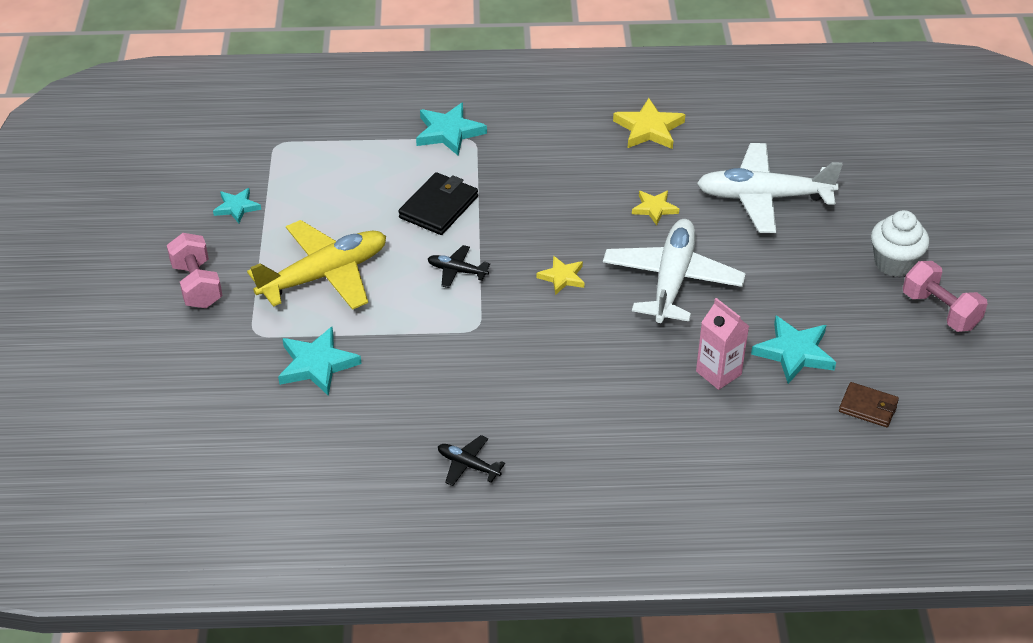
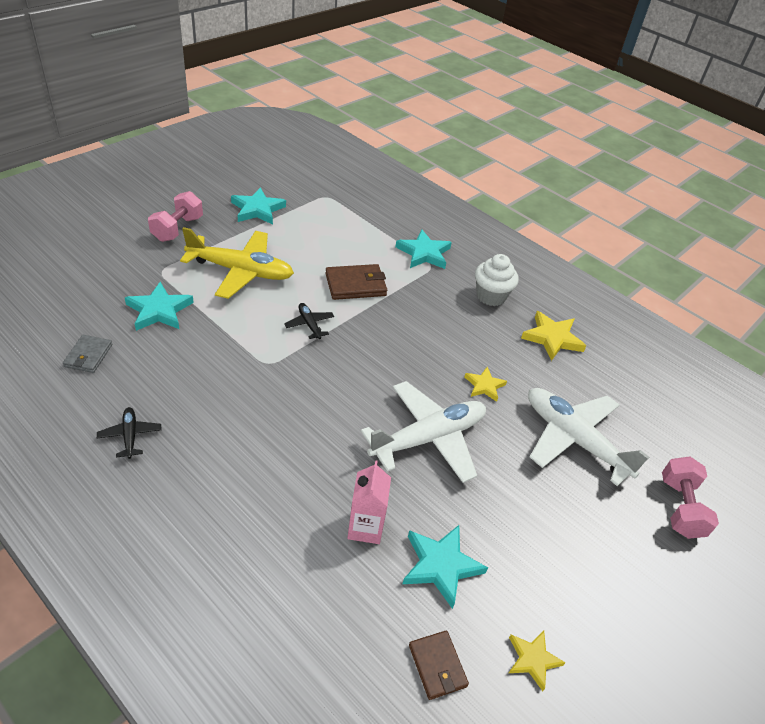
camera: 40 degrees right, 0 degrees up
(237, 207) = (257, 209): turquoise star -> turquoise star, size x1.61
(327, 446) = (88, 355): none -> grey wallet
(439, 207) = (355, 285): black wallet -> brown wallet
(562, 277) = (362, 377): yellow star -> yellow star (533, 659)
(894, 263) = (617, 572): white cupcake -> white cupcake (491, 296)
(940, 311) = (609, 647): pink dumbbell -> pink dumbbell (680, 508)

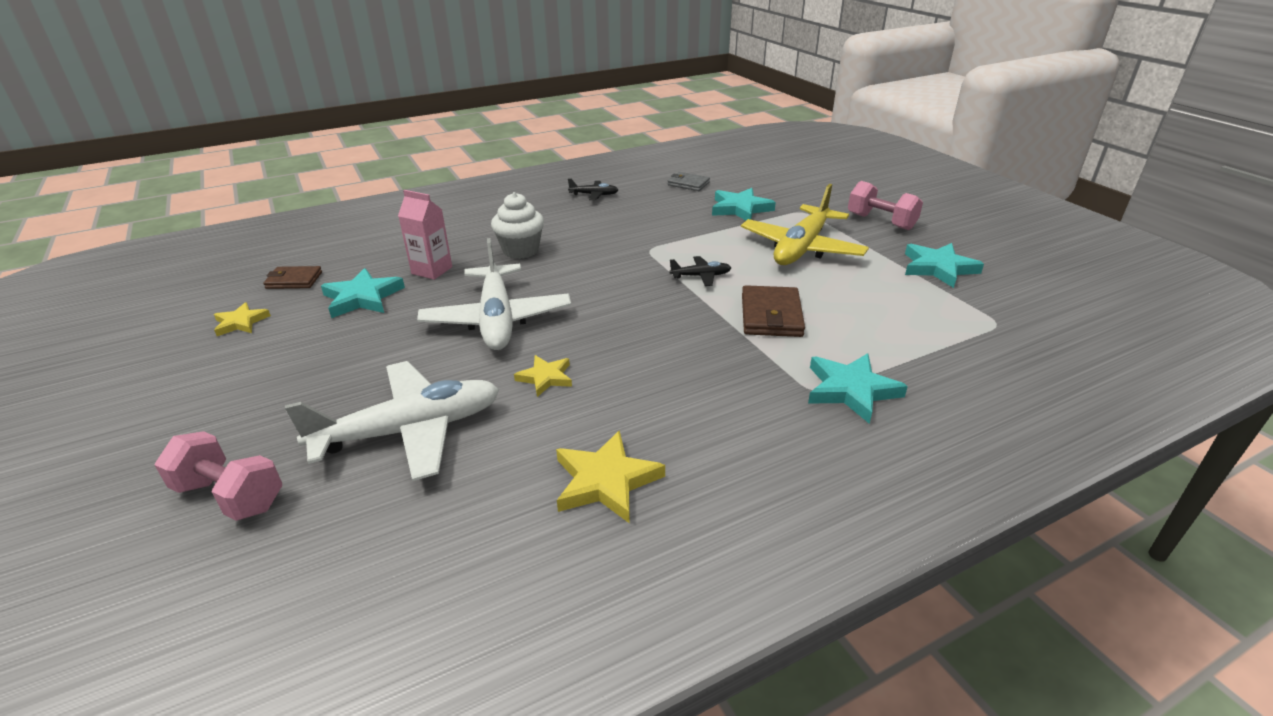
camera: 115 degrees right, 10 degrees down
(491, 296) = (729, 437): white cupcake -> white cupcake (521, 250)

